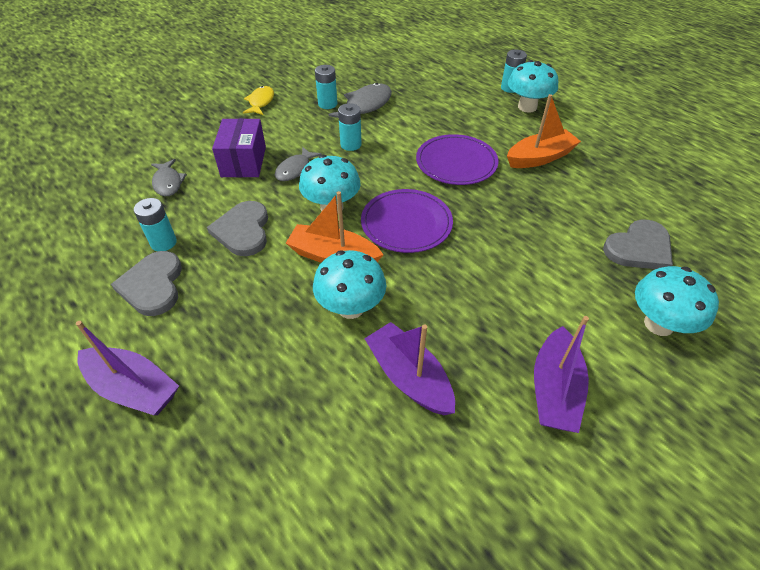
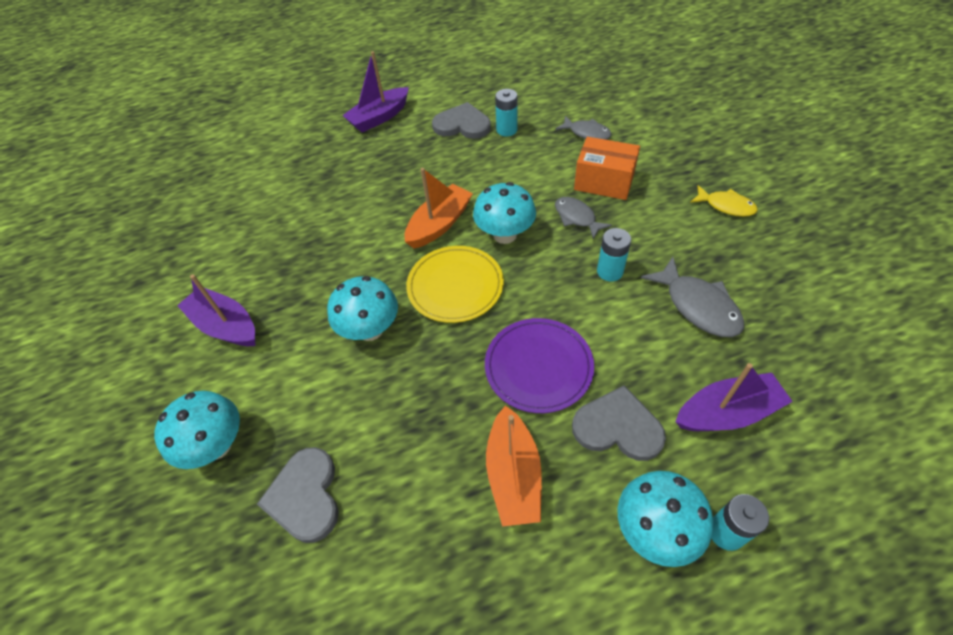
camera: 115 degrees right, 5 degrees up
(168, 183) = (586, 133): grey fish -> grey fish turned 150 degrees counterclockwise
(243, 230) = (500, 173): grey heart -> grey heart (617, 427)
(244, 162) = (604, 182): purple box -> orange box
(327, 104) = (711, 267): turquoise battery -> none
(351, 307) = (378, 224): turquoise mushroom -> turquoise mushroom (370, 329)
(406, 223) = (455, 286): purple plate -> yellow plate
(409, 377) = (297, 243): purple boat -> purple boat (727, 412)

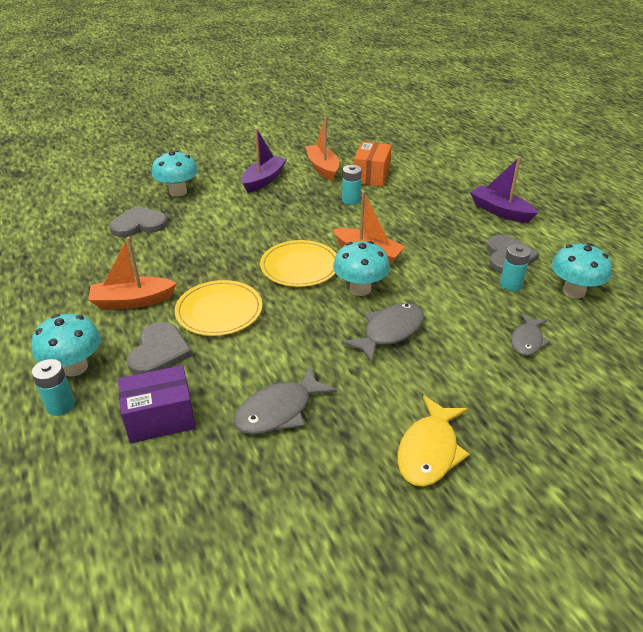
camera: 80 degrees right, 15 degrees down
(219, 257) = (322, 168): none -> orange boat
(370, 329) = (258, 233): turquoise mushroom -> turquoise mushroom (573, 291)
(538, 366) = (219, 311): purple plate -> yellow plate
(577, 217) = (389, 332): grey fish -> grey fish, size x1.52
(604, 182) = (447, 352): orange box -> orange box (371, 176)
(610, 271) = (320, 352): turquoise battery -> turquoise battery (351, 200)
(726, 206) = (429, 450): yellow fish -> yellow fish, size x1.52
(727, 412) = (160, 418): purple boat -> purple box

